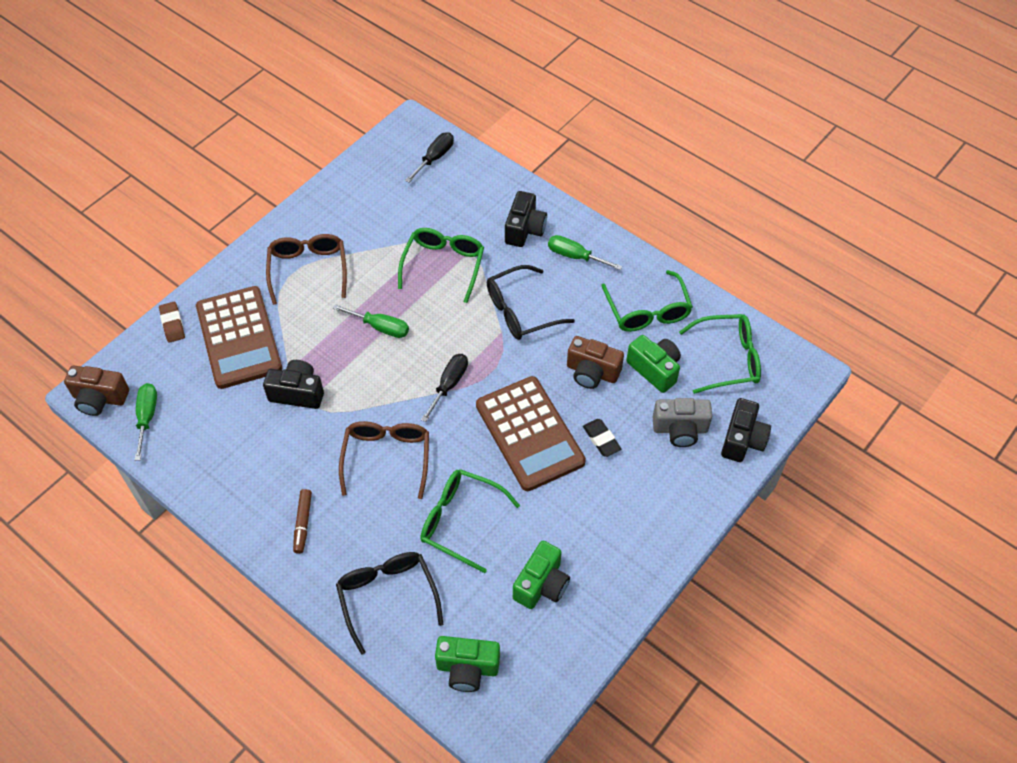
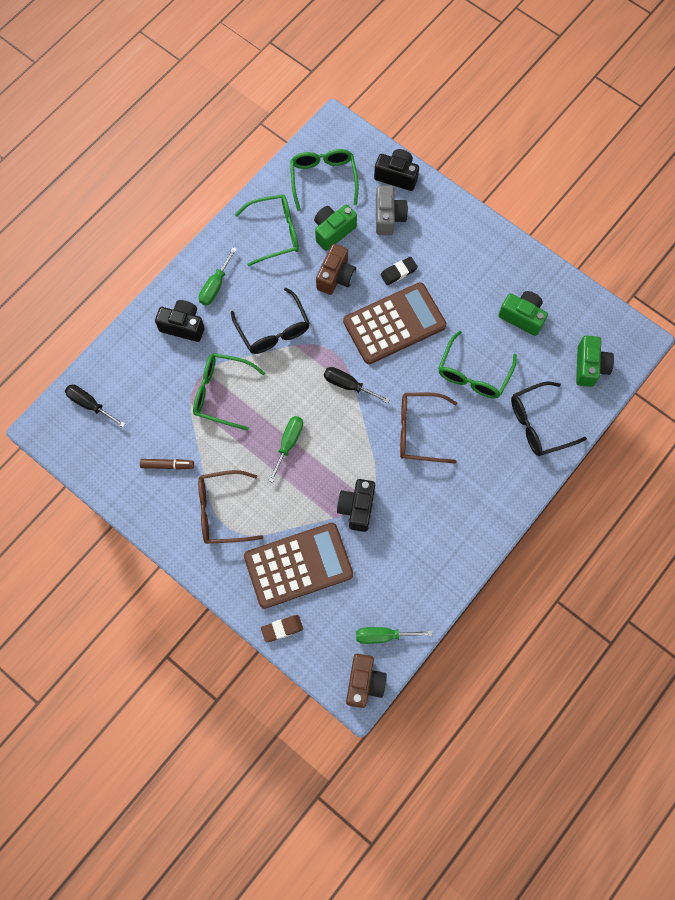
camera: 90 degrees left, 15 degrees up
(303, 523) = (481, 492): brown marker -> brown marker (167, 465)

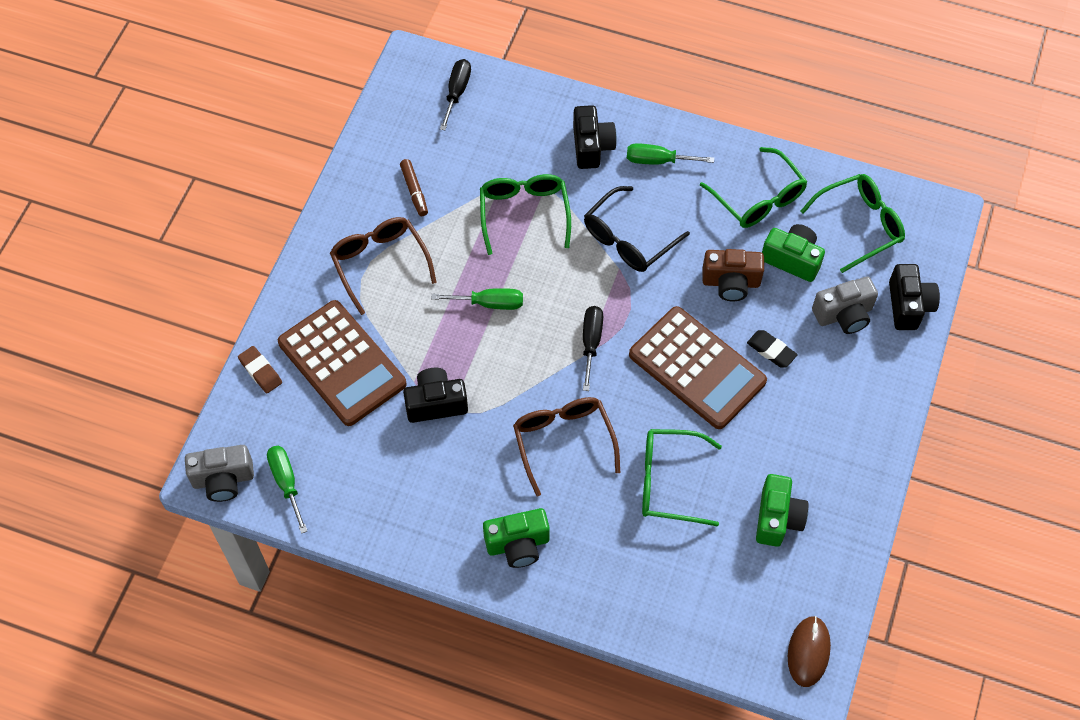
camera: 70 degrees right, 10 degrees down
(364, 682) = (223, 479): brown camera -> grey camera
(538, 424) = (631, 583): black glasses -> none
(589, 366) = (743, 625): green camera -> green camera (518, 544)
(619, 335) = (808, 652): none -> brown mouse

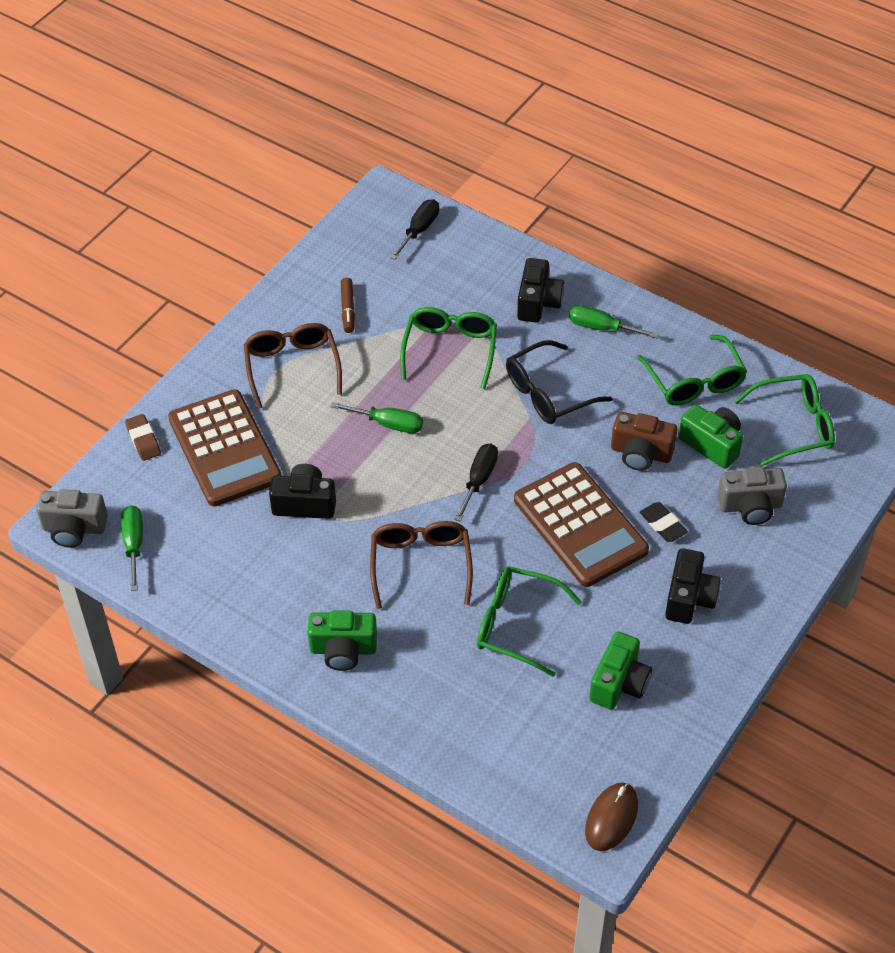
camera: 15 degrees right, 10 degrees down
(908, 305) = (822, 511): black camera -> black camera (689, 598)

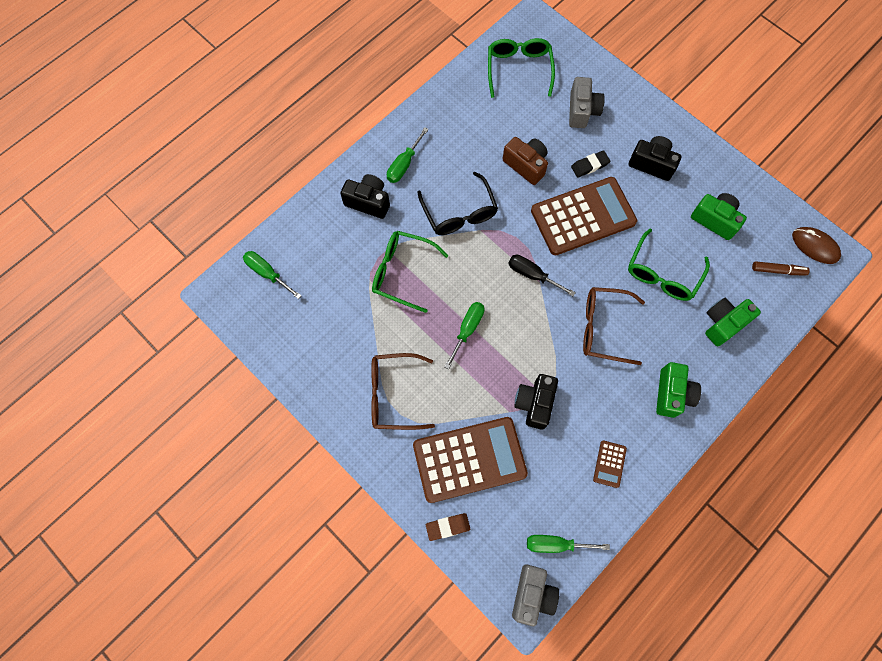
camera: 80 degrees left, 20 degrees up
(239, 589) = (609, 464): none -> brown calculator
(348, 309) = (341, 342): brown marker -> brown marker (778, 270)
(419, 230) = (267, 273): black screwdriver -> green screwdriver
(641, 453) = (526, 165): brown camera -> brown camera turned 75 degrees counterclockwise
(694, 382) = (468, 117): green glasses -> none
(712, 444) = (525, 120): green camera -> green camera (723, 323)

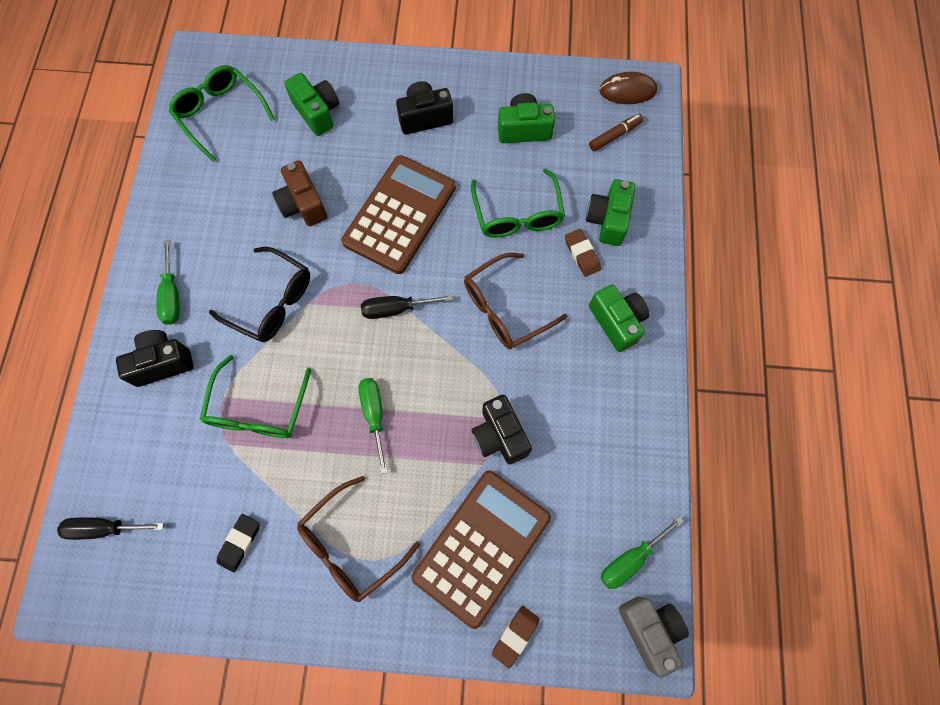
camera: 40 degrees left, 0 degrees up
(267, 273) = (104, 528): green screwdriver -> black screwdriver
(401, 272) = (258, 409): green glasses -> green glasses turned 60 degrees counterclockwise
(526, 165) = (303, 204): brown camera -> brown camera turned 120 degrees counterclockwise
(582, 111) = (317, 112): grey camera -> green camera
(589, 165) = (367, 160): black eraser -> black eraser (239, 542)
(609, 464) = (615, 436): brown calculator -> none
(685, 332) = (582, 254): none -> brown eraser

